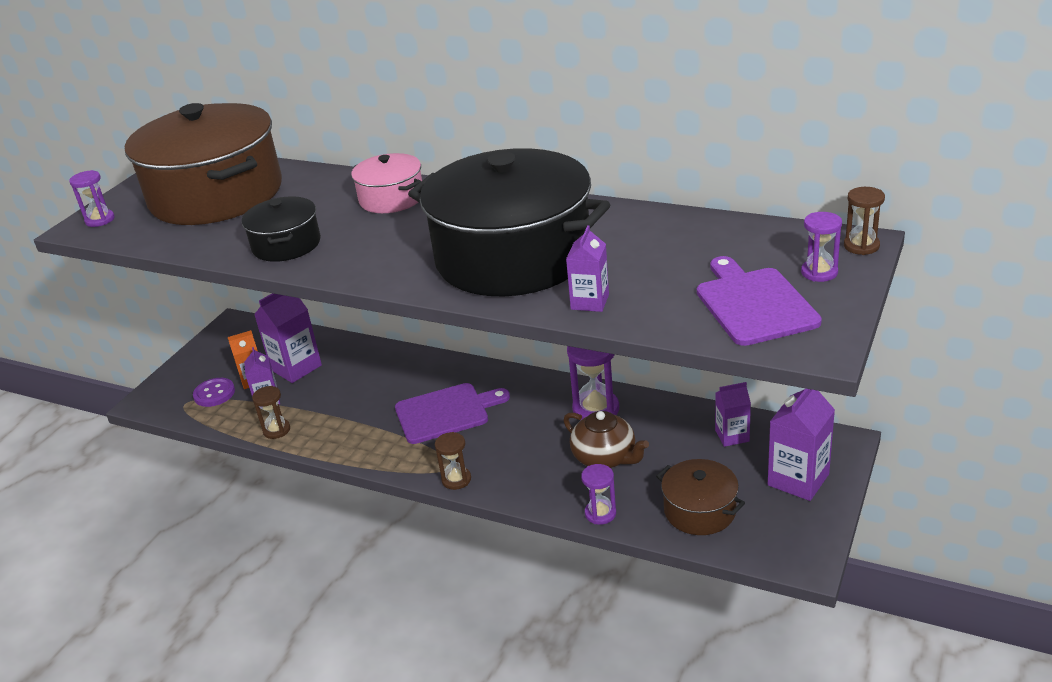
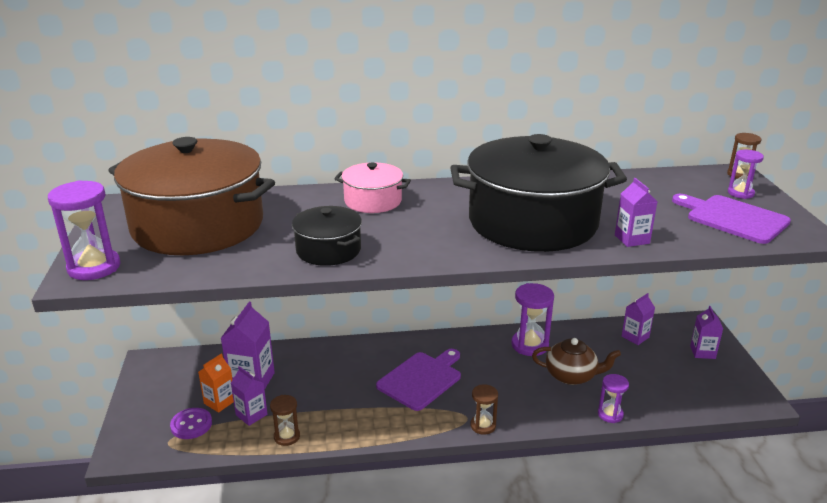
camera: 35 degrees left, 5 degrees down
(100, 220) = (94, 267): purple hourglass -> purple hourglass, size x1.67
(699, 511) = (669, 391): brown pot -> none
(798, 479) = (702, 352): purple carton -> purple carton, size x0.62

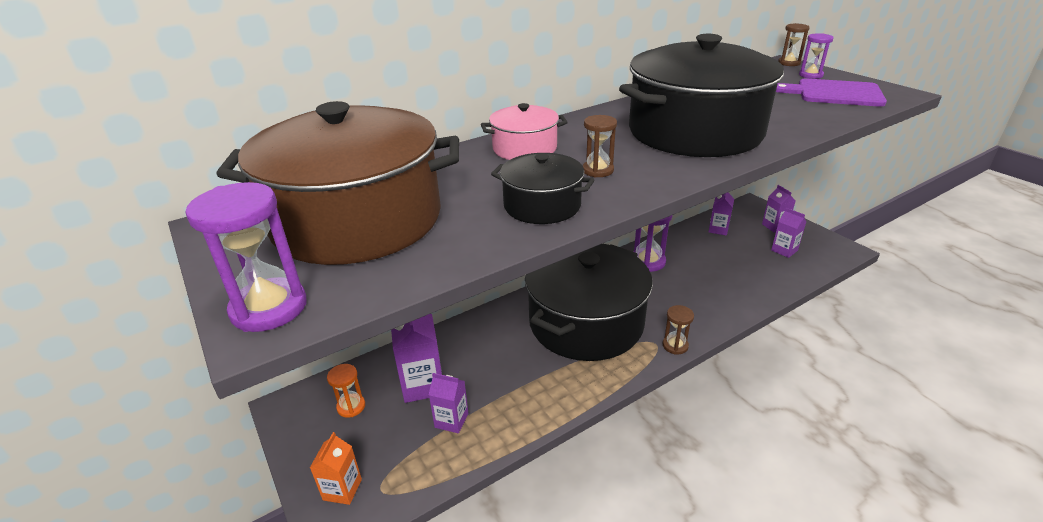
camera: 25 degrees left, 5 degrees up
(190, 378) = (351, 407): none -> orange hourglass
(191, 425) = (393, 458): purple button -> none
(219, 402) = (405, 420): orange carton -> orange carton (342, 489)
(287, 436) = (508, 428): brown hourglass -> brown hourglass (598, 170)
(421, 379) = (586, 323): purple cutting board -> black pot
(571, 375) = (702, 276): brown teapot -> none
(610, 414) = (760, 298): purple hourglass -> none
(632, 239) = (791, 126): purple carton -> purple carton (784, 250)

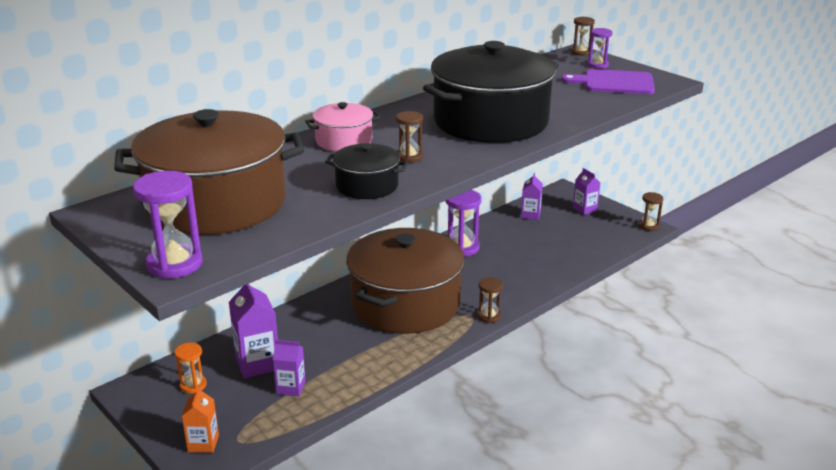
camera: 10 degrees left, 5 degrees down
(586, 323) = (405, 304): black pot -> brown pot
(784, 250) = (592, 231): purple carton -> none
(845, 248) = (648, 226): none -> brown hourglass

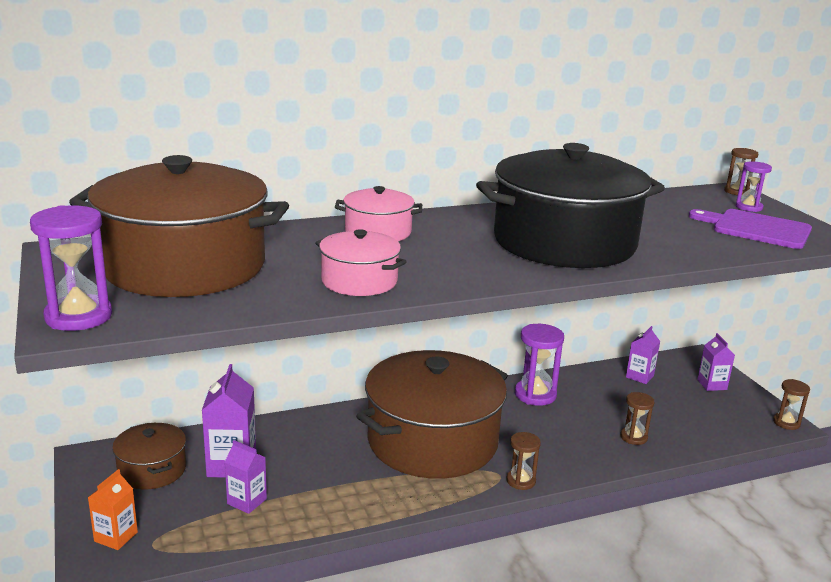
camera: 20 degrees right, 5 degrees down
(193, 385) = (152, 470): orange hourglass -> brown pot
(367, 186) = (359, 281): black pot -> pink pot
(409, 157) = (435, 261): brown hourglass -> brown hourglass (633, 437)

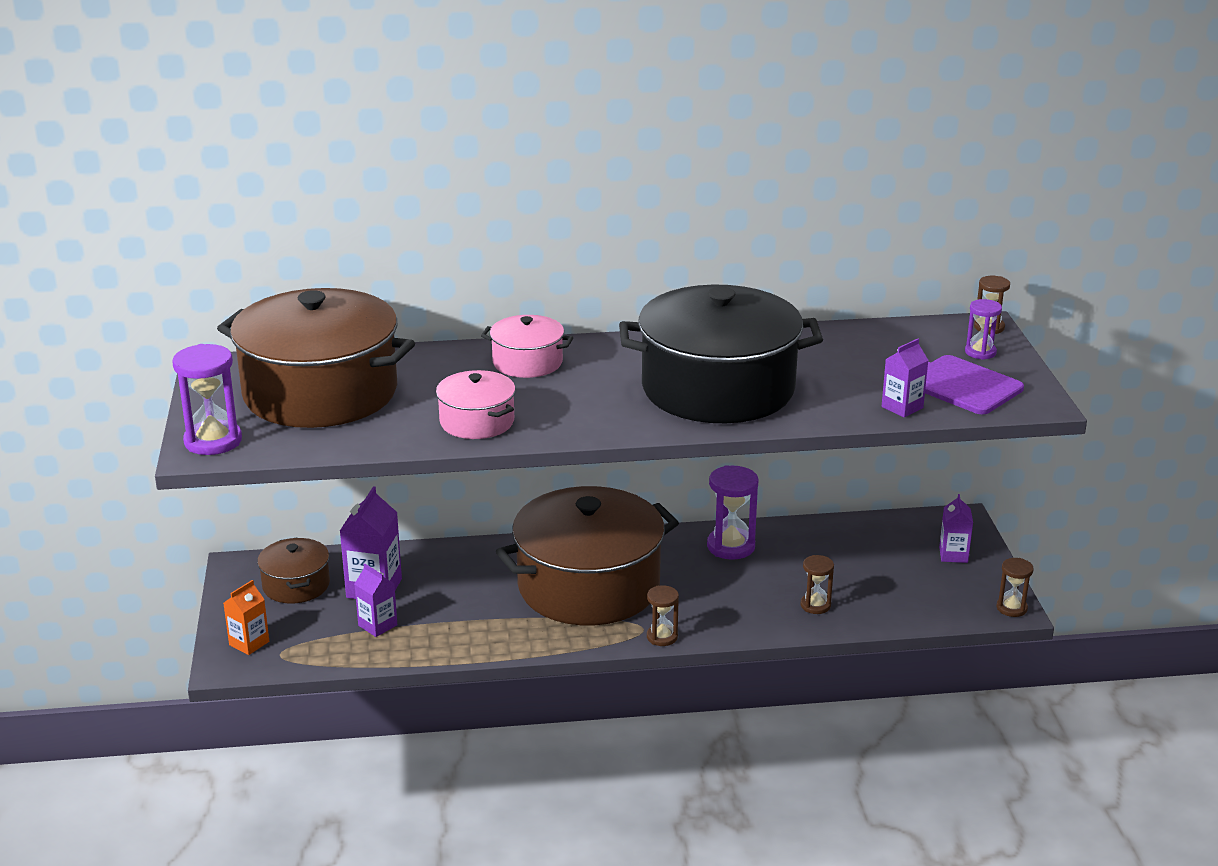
camera: 15 degrees right, 5 degrees up
(639, 376) = (870, 536): purple carton -> purple carton (902, 407)

